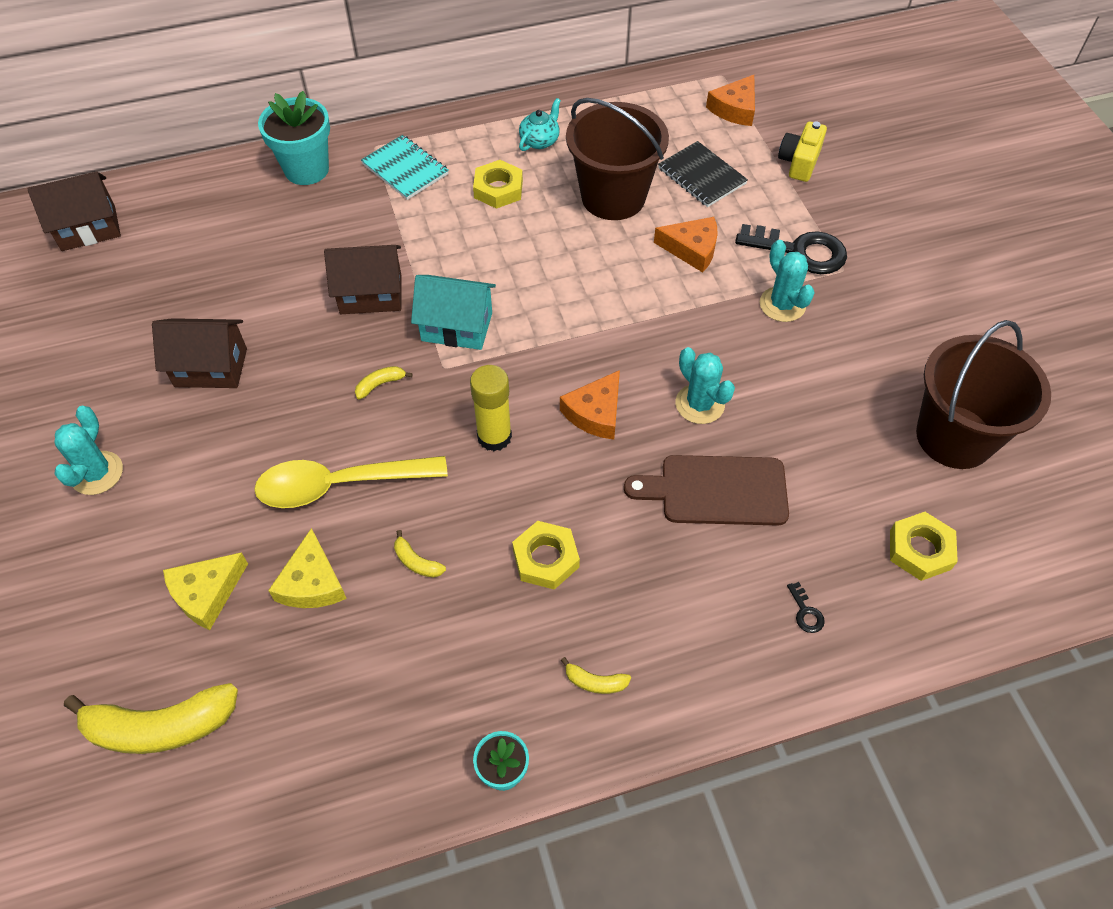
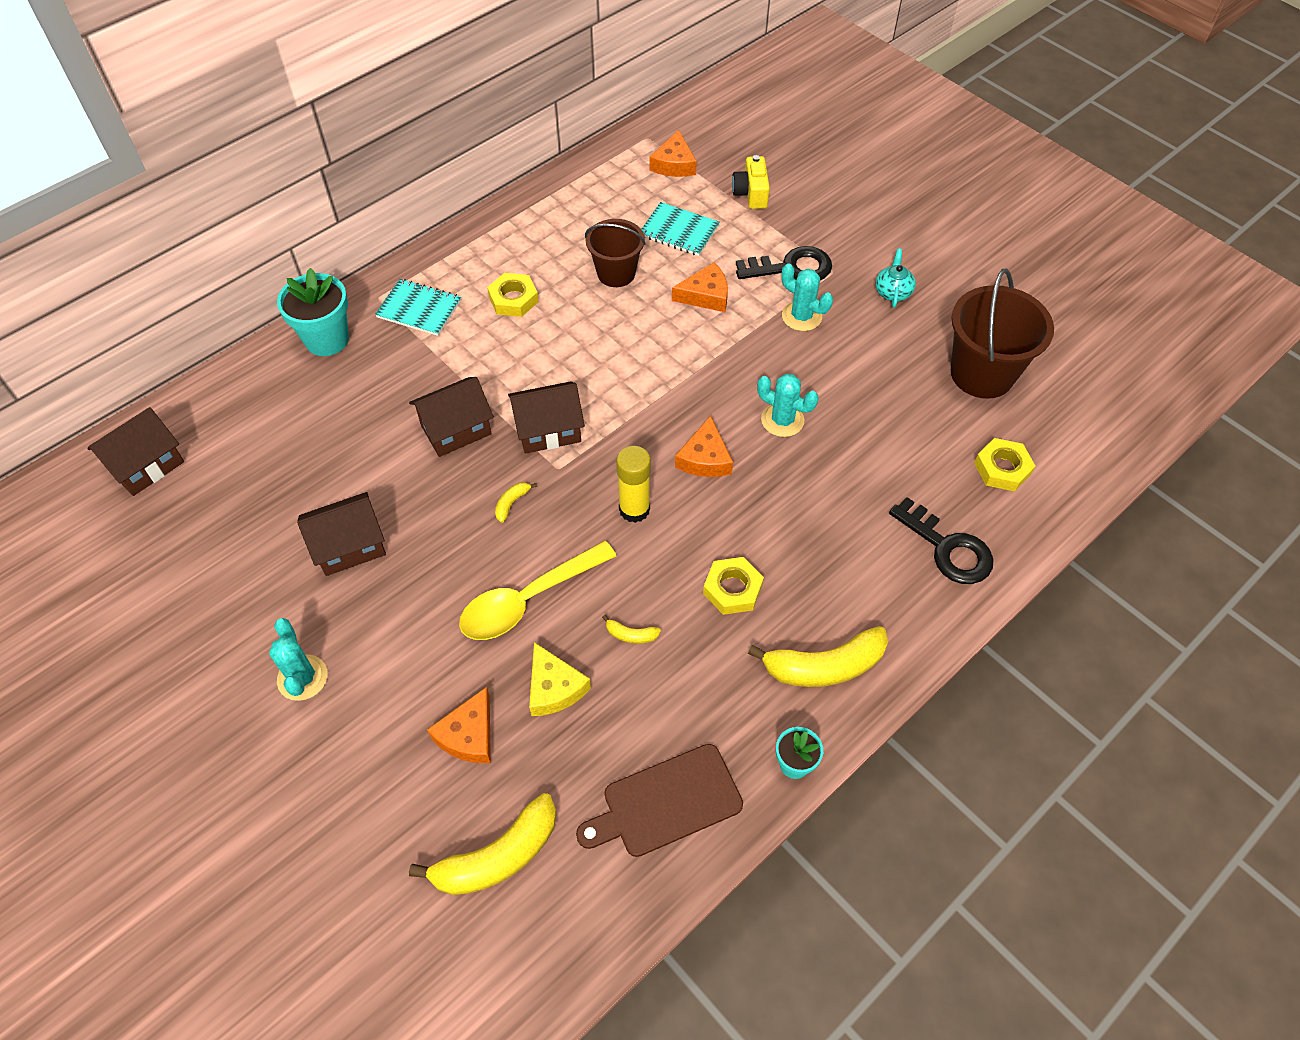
camera: 25 degrees left, 0 degrees up
(206, 593) = (469, 735): yellow cheese -> orange cheese
(457, 327) = (548, 430): turquoise house -> brown house
(540, 141) = (524, 244): turquoise teapot -> turquoise teapot (893, 292)
(595, 682) = (824, 666): yellow banana -> yellow banana, size x2.29
(613, 197) = (616, 273): brown bucket -> brown bucket, size x0.65
(701, 176) = (679, 231): black notebook -> turquoise notebook
(716, 490) = (833, 483): brown cutting board -> brown cutting board (666, 802)
(805, 612) = (947, 548): black key -> black key, size x2.50

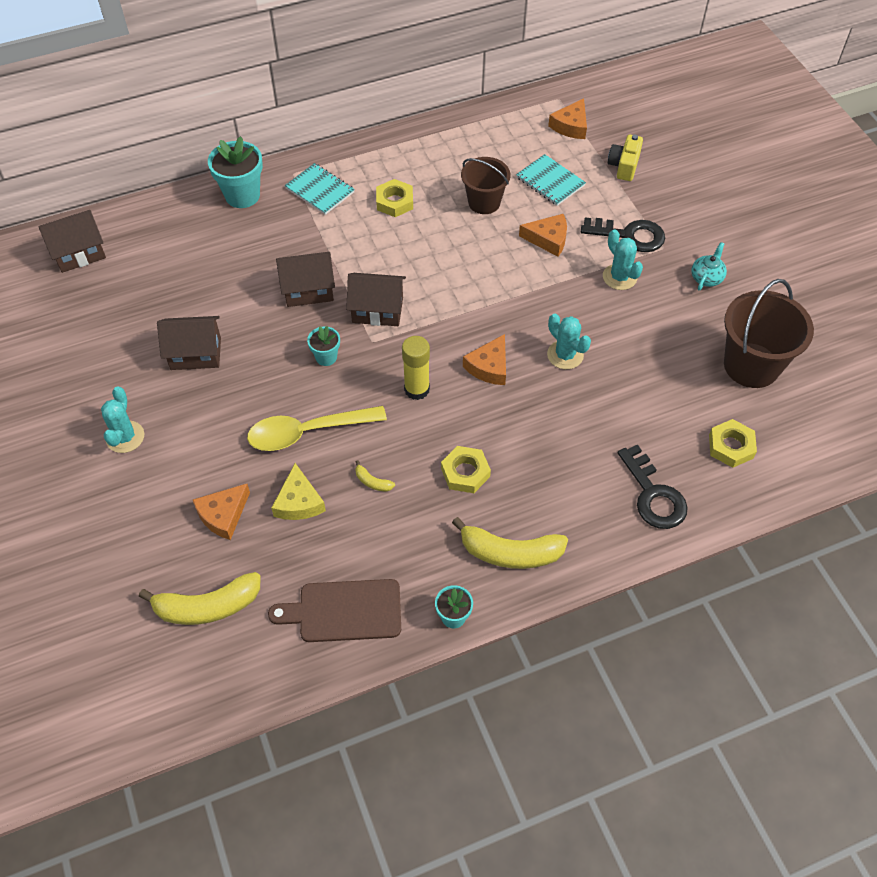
camera: 20 degrees right, 0 degrees up
(511, 503) = (326, 357): yellow banana -> turquoise flower pot

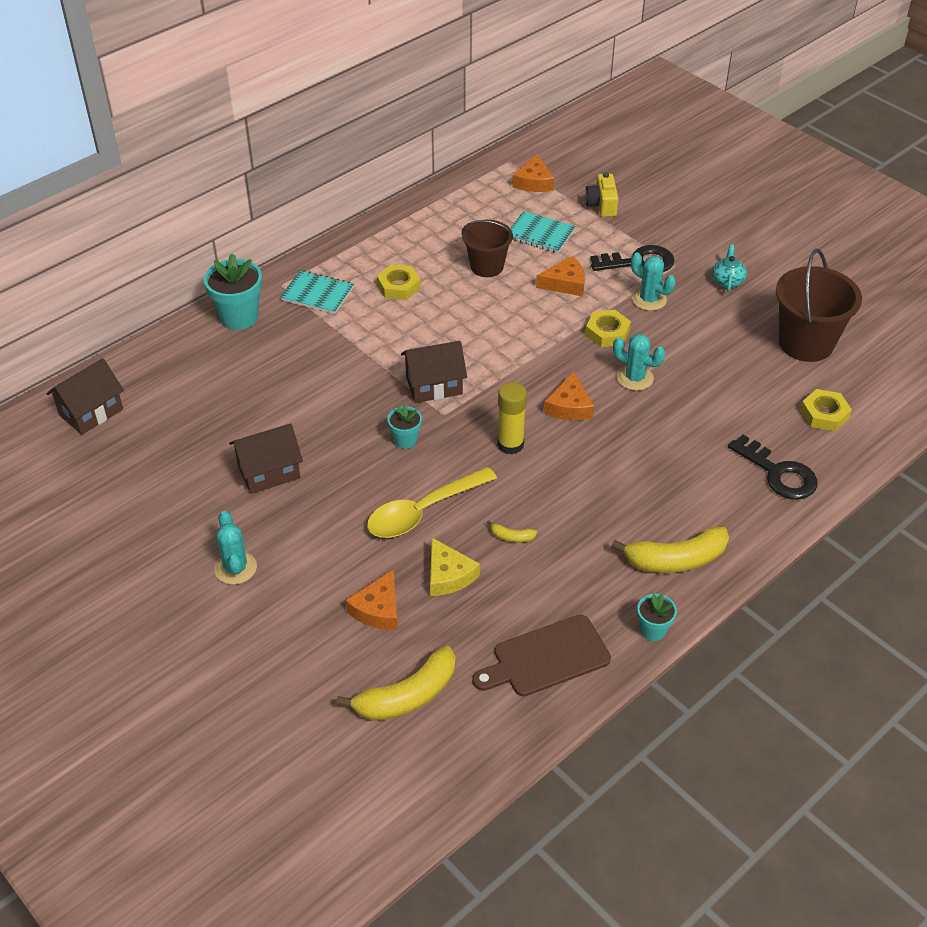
camera: 20 degrees left, 10 degrees down
(308, 290) = (354, 385): brown house -> none
(465, 472) = (596, 503): yellow nut -> yellow nut (607, 332)

